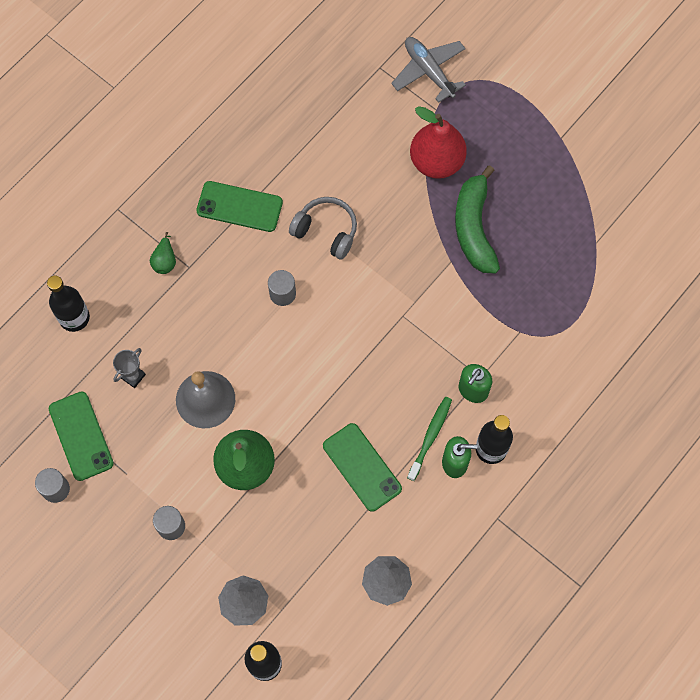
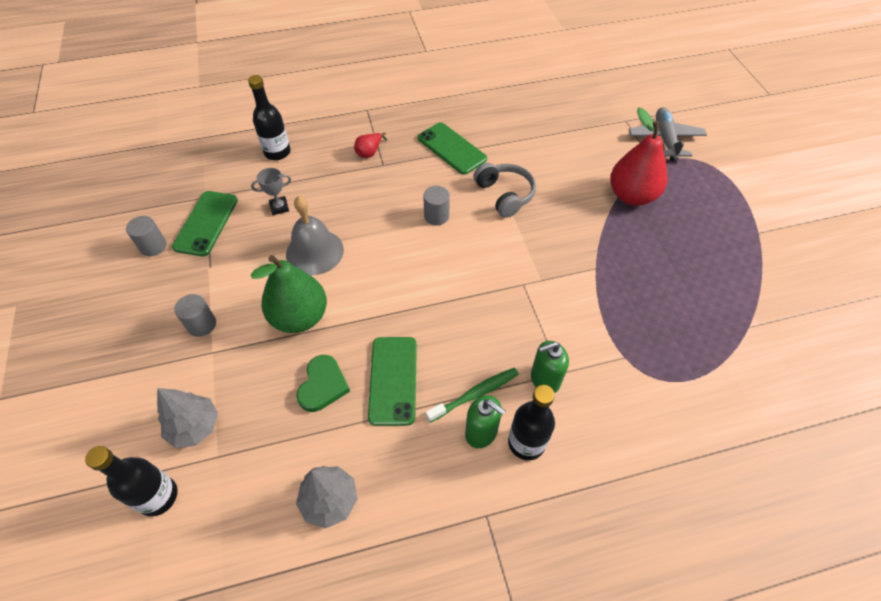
camera: 35 degrees right, 15 degrees down
(165, 261) = (369, 152): green pear -> red pear
(312, 507) = (323, 385): none -> green heart
(474, 228) = (634, 255): green banana -> none

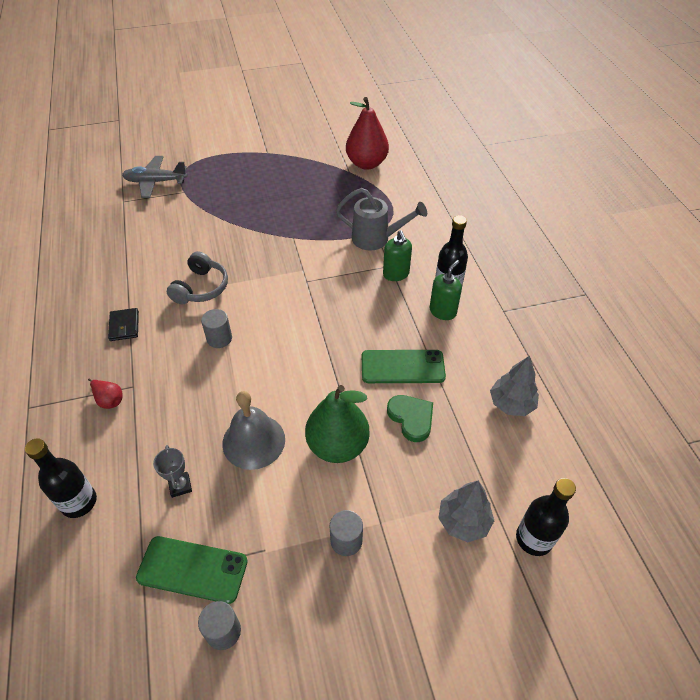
camera: 90 degrees left, 5 degrees down
(323, 385) = (411, 418): green heart -> green heart turned 45 degrees clockwise
(451, 148) = (124, 326): green phone -> black wallet
(475, 394) = (411, 314): green toothbrush -> none
(504, 195) = (201, 288): grey headphones -> grey headphones turned 135 degrees clockwise
(609, 358) = (376, 239): none -> grey watering can
(631, 196) = (218, 209): red pear -> red pear (366, 163)

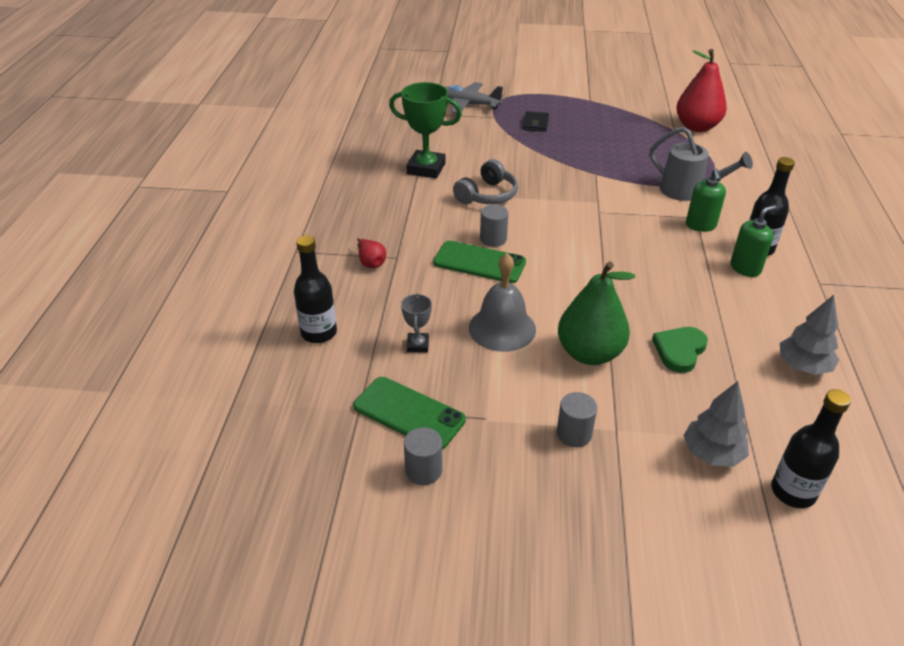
camera: 20 degrees right, 10 degrees down
(124, 326) = (403, 209): black wallet -> black wallet (535, 123)
(134, 270) = (426, 168): none -> green trophy
(402, 367) = (683, 305): green phone -> green phone (479, 262)
(411, 418) = (679, 350): green heart -> green heart turned 135 degrees counterclockwise

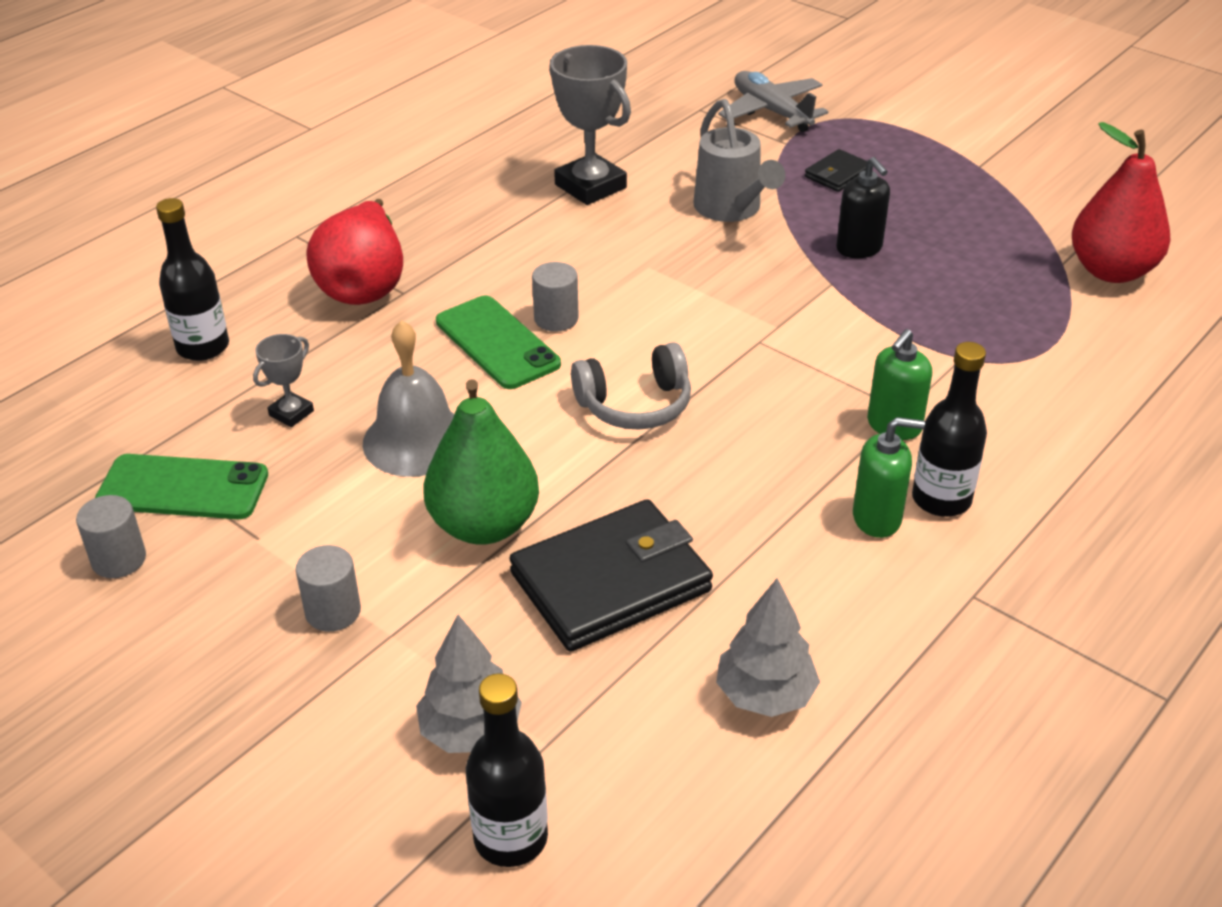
camera: 35 degrees right, 0 degrees up
(371, 262) = (364, 286): red pear -> red pear, size x2.21
(409, 413) = (183, 488): green phone -> green phone turned 60 degrees counterclockwise
(426, 168) = (590, 186): green trophy -> grey trophy
(487, 195) = (626, 255): grey headphones -> grey headphones (635, 405)
(587, 153) = (859, 248): none -> black soap dispenser
(679, 350) = (611, 582): green heart -> black wallet
(687, 191) = (945, 367): grey watering can -> grey watering can (731, 209)

